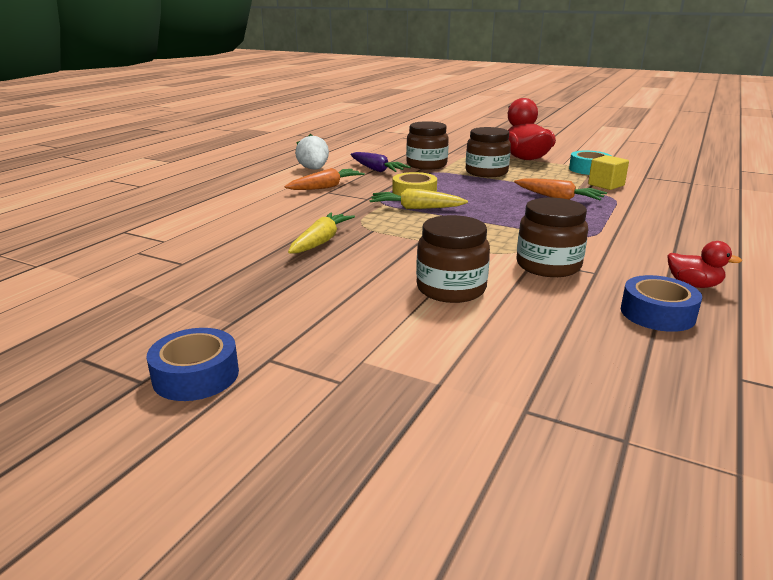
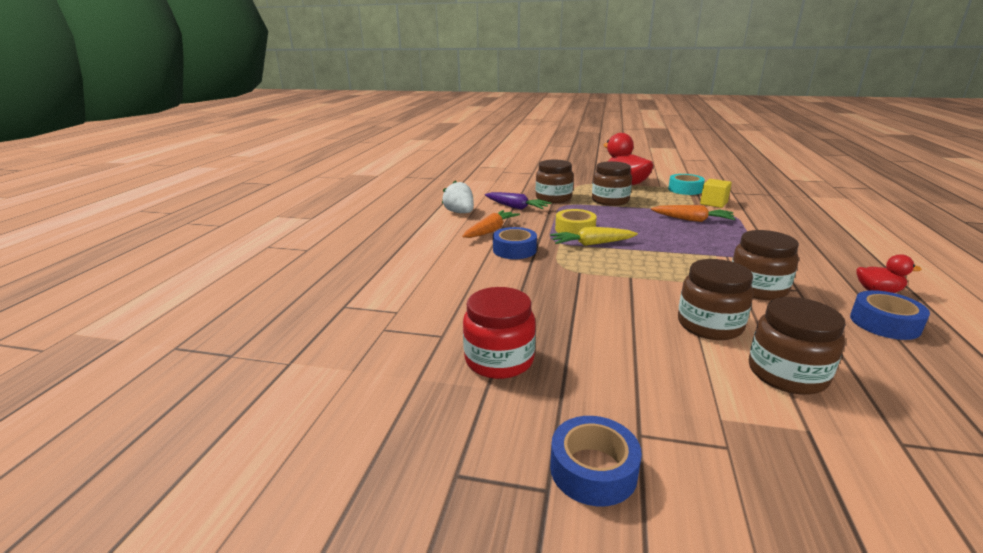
camera: 15 degrees left, 0 degrees up
(210, 287) = (499, 360): none -> red jar
(321, 241) = (547, 290): yellow carrot -> none
(330, 205) = (514, 250): none -> blue tape
(479, 338) = (787, 374): none -> brown jar

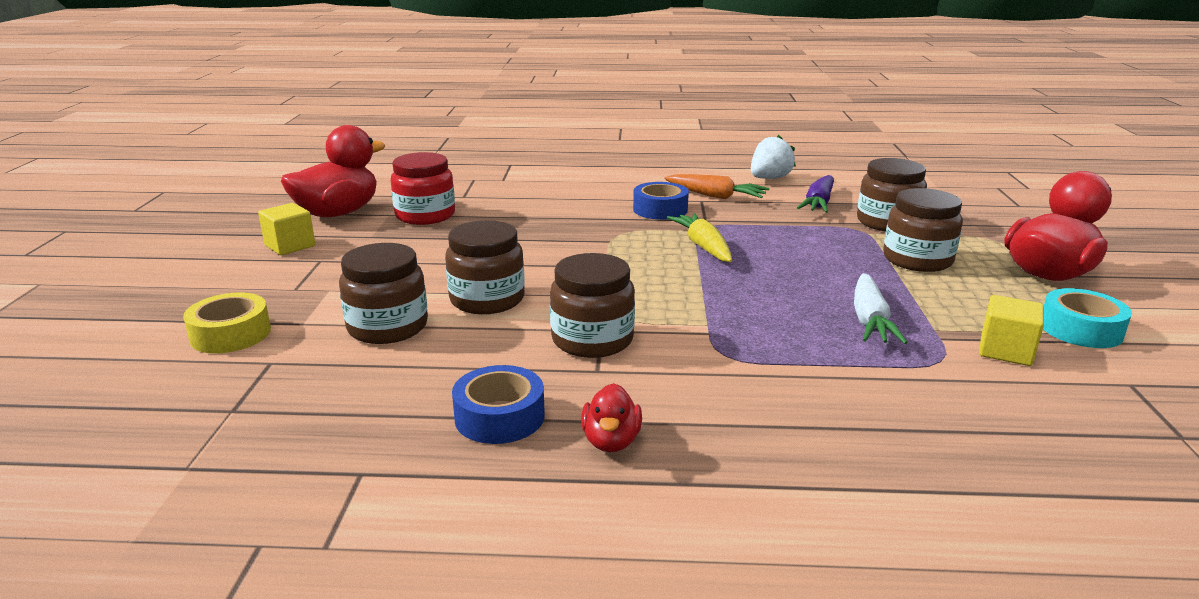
camera: 80 degrees right, 0 degrees up
(470, 433) = (338, 213): none -> red duck
(575, 229) = (753, 237): yellow tape -> yellow tape (230, 334)
(593, 470) = (290, 246): blue tape -> yellow cube
(692, 220) = (870, 320): orange carrot -> white carrot

